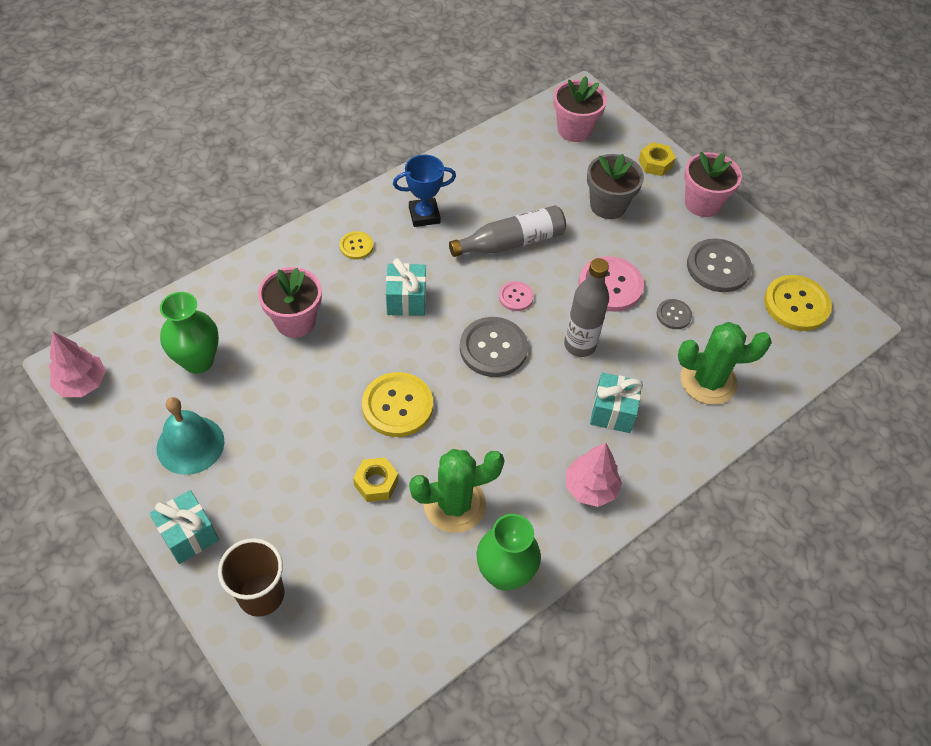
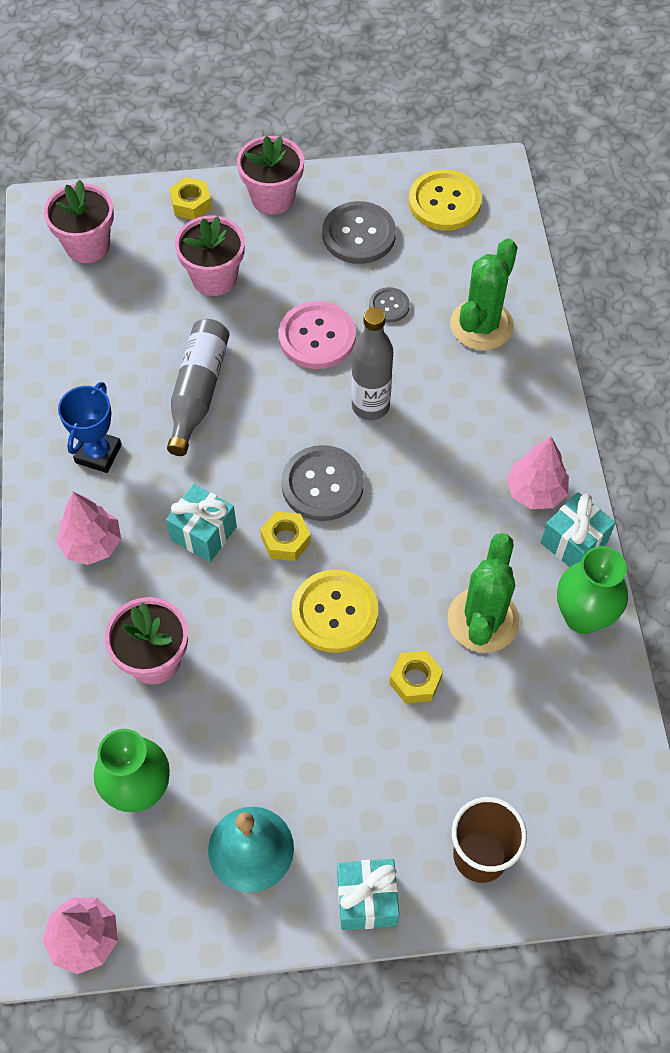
camera: 55 degrees left, 5 degrees up
(356, 246) = (92, 544): yellow button -> pink tree
(434, 349) = (285, 540): none -> yellow nut
(516, 297) = (272, 428): pink button -> none
(608, 205) = (214, 278): grey flower pot -> pink flower pot
(612, 412) = (465, 424): turquoise gift -> turquoise gift (574, 543)

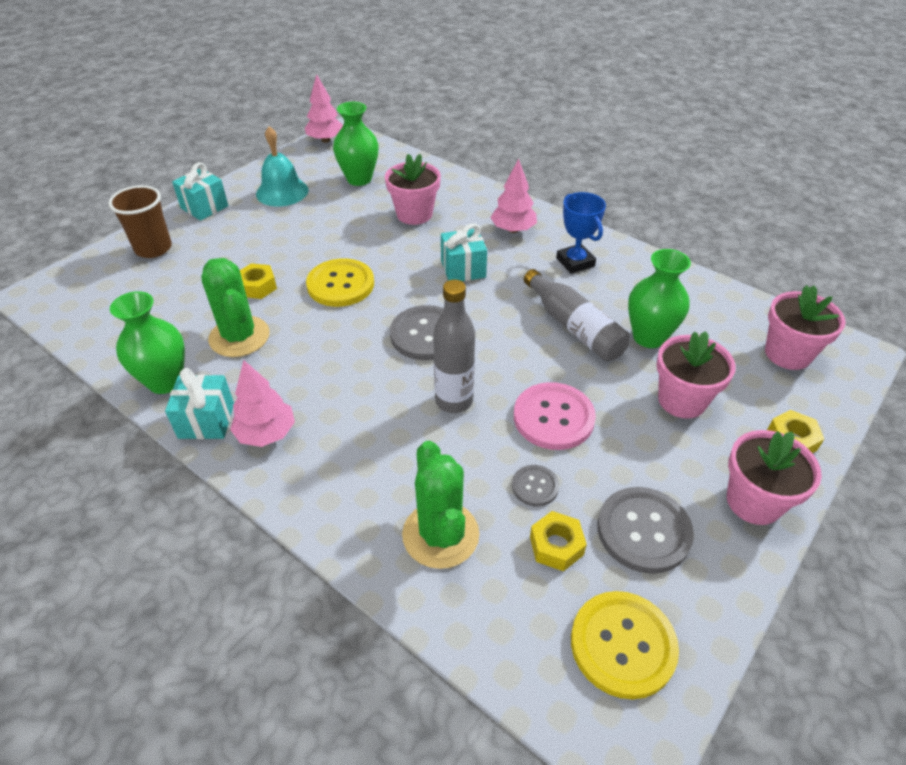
camera: 135 degrees right, 15 degrees down
(158, 337) = (649, 337): none -> green vase
(285, 540) = (412, 295): yellow nut -> yellow nut (556, 546)

